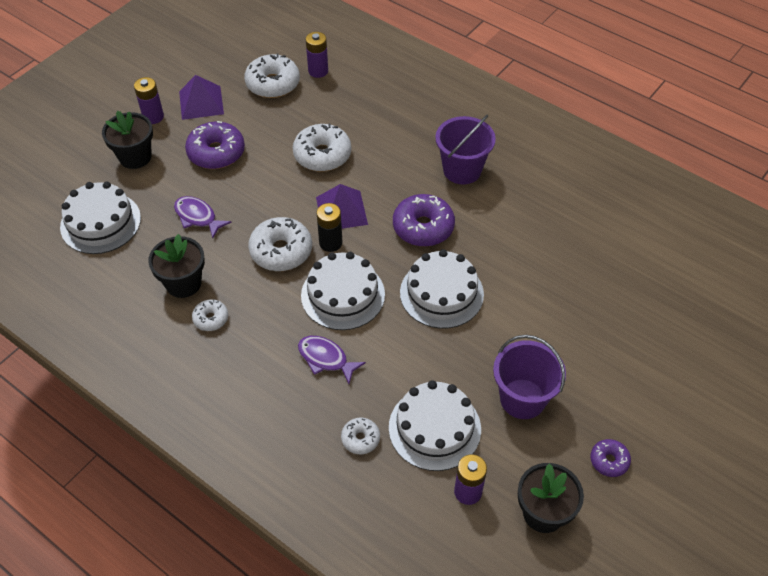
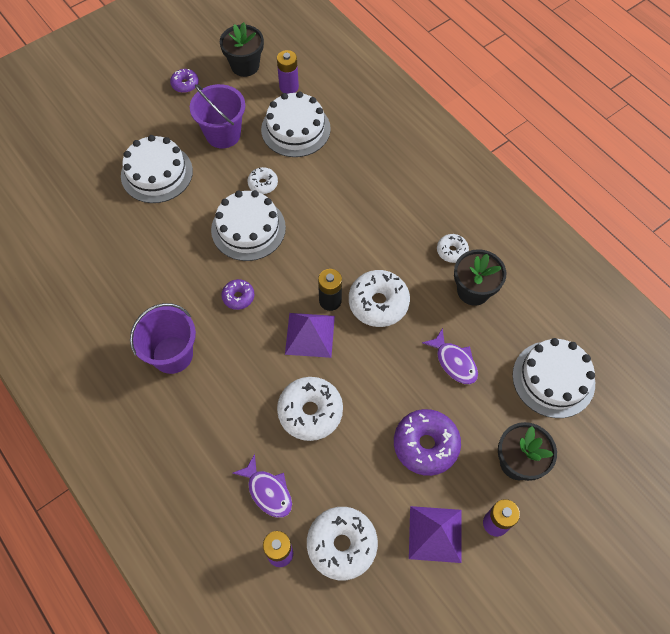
camera: 165 degrees left, 10 degrees up
(326, 359) = (362, 196): purple fish -> purple fish (268, 491)
(343, 295) = (333, 246): white cake -> white cake (157, 173)
(360, 439) = (351, 133): white donut -> white donut (263, 184)
(423, 227) = (238, 297): purple donut -> purple donut, size x0.54

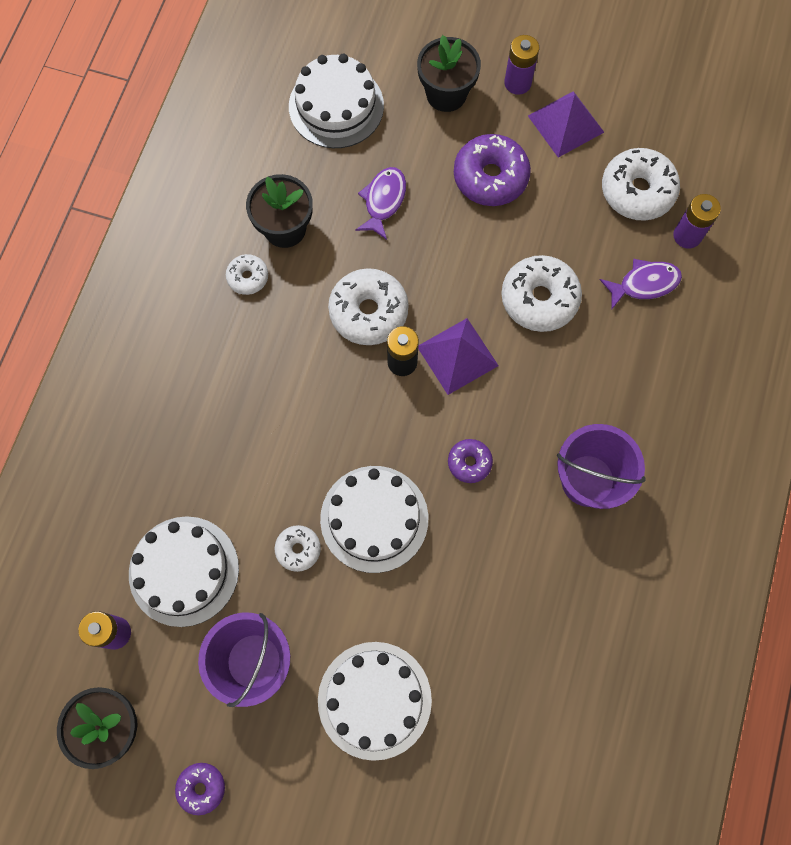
camera: 125 degrees left, 10 degrees up
(268, 491) = (644, 284): purple fish -> purple fish turned 60 degrees clockwise

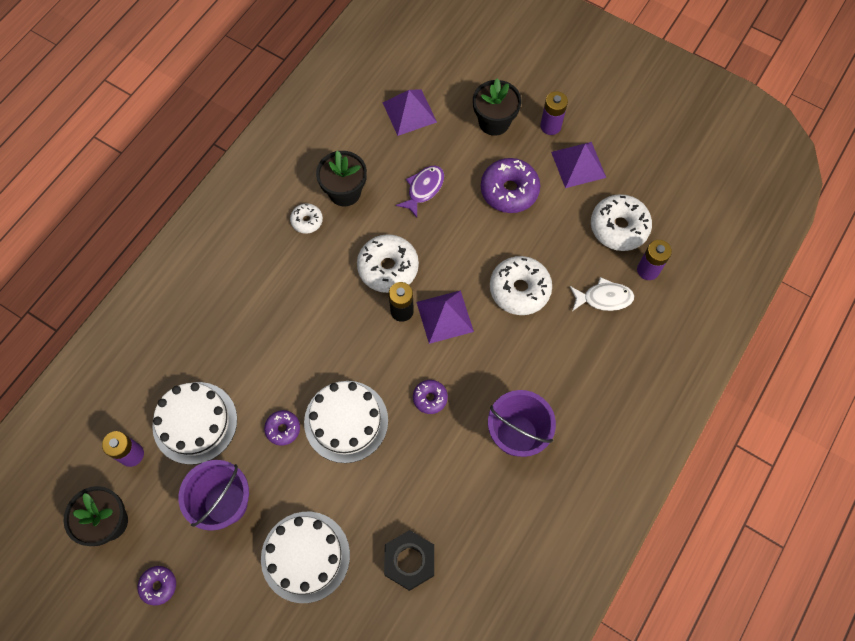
camera: 15 degrees right, 5 degrees down
(298, 549) = (283, 429): white donut -> purple donut
(336, 106) = (409, 112): white cake -> purple pyramid
(504, 670) = (409, 561): none -> black nut
(644, 284) = (604, 298): purple fish -> white fish

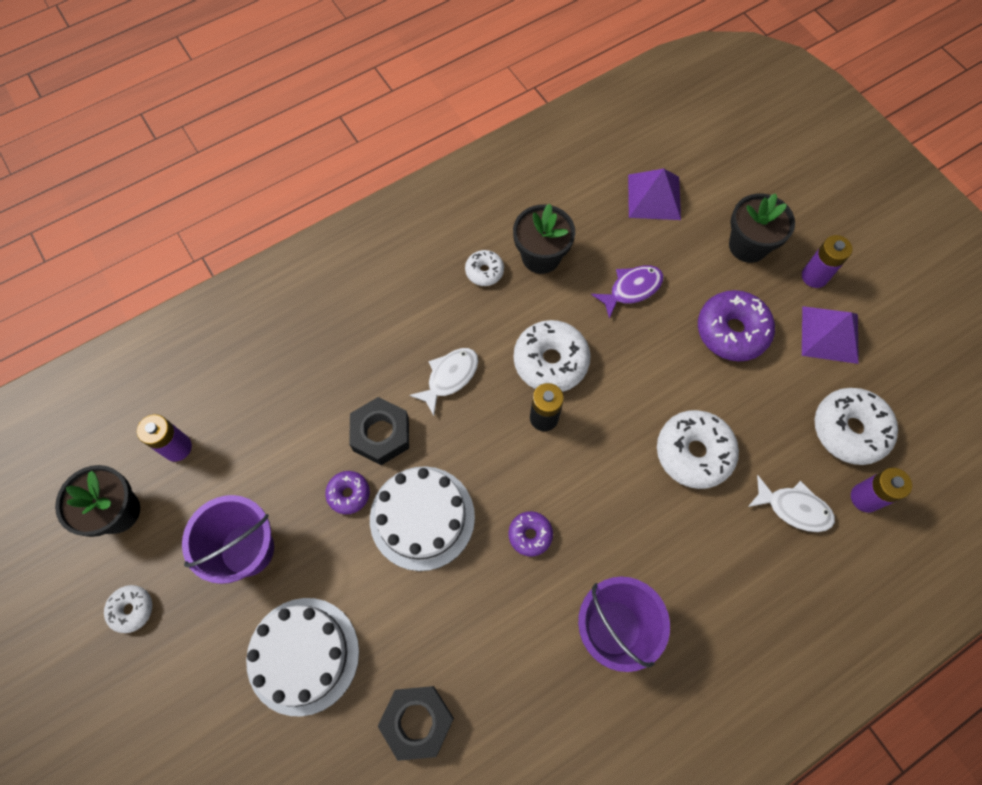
camera: 25 degrees right, 0 degrees up
(158, 586) = (131, 609): purple donut -> white donut
(195, 422) = (259, 443): white cake -> none
(286, 375) = (381, 434): none -> black nut
(318, 311) = (449, 377): none -> white fish
(444, 316) = (590, 446): purple pyramid -> none

